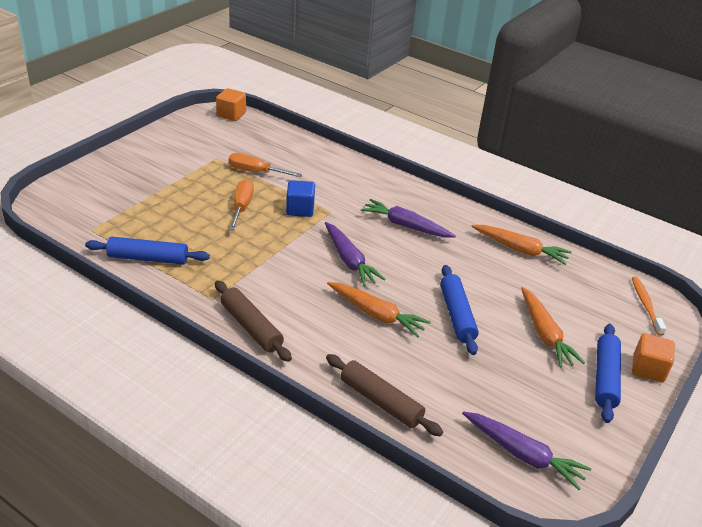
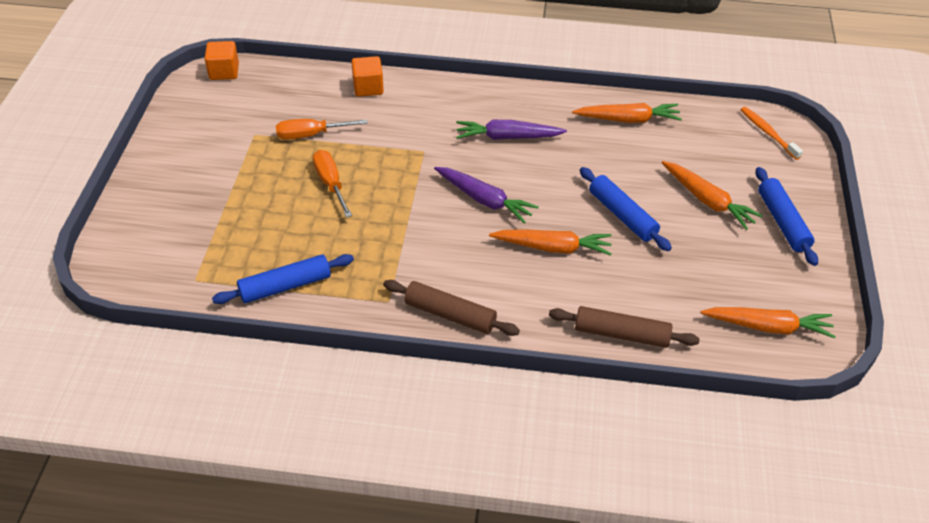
camera: 25 degrees left, 10 degrees up
(300, 209) = (392, 161): blue cube -> none
(523, 455) = (768, 327): purple carrot -> orange carrot
(648, 369) = (809, 197): orange cube -> orange cube (368, 88)

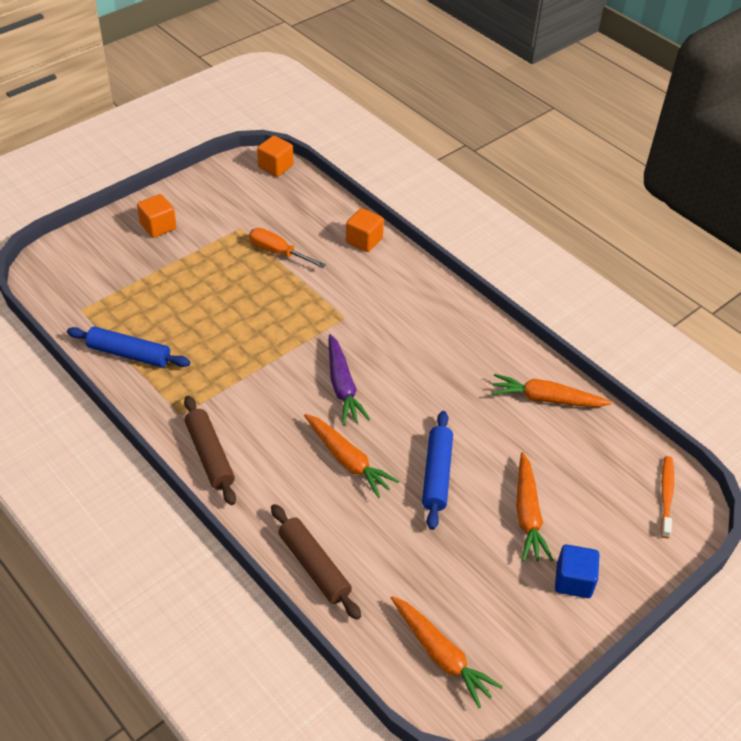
camera: 40 degrees right, 0 degrees up
(179, 174) = (158, 226): none -> orange cube
(331, 184) = (247, 299): orange screwdriver -> none
(507, 137) = (423, 348): purple carrot -> none
(628, 119) = (546, 399): orange carrot -> orange carrot turned 150 degrees clockwise
(782, 222) = (573, 581): blue rolling pin -> blue cube

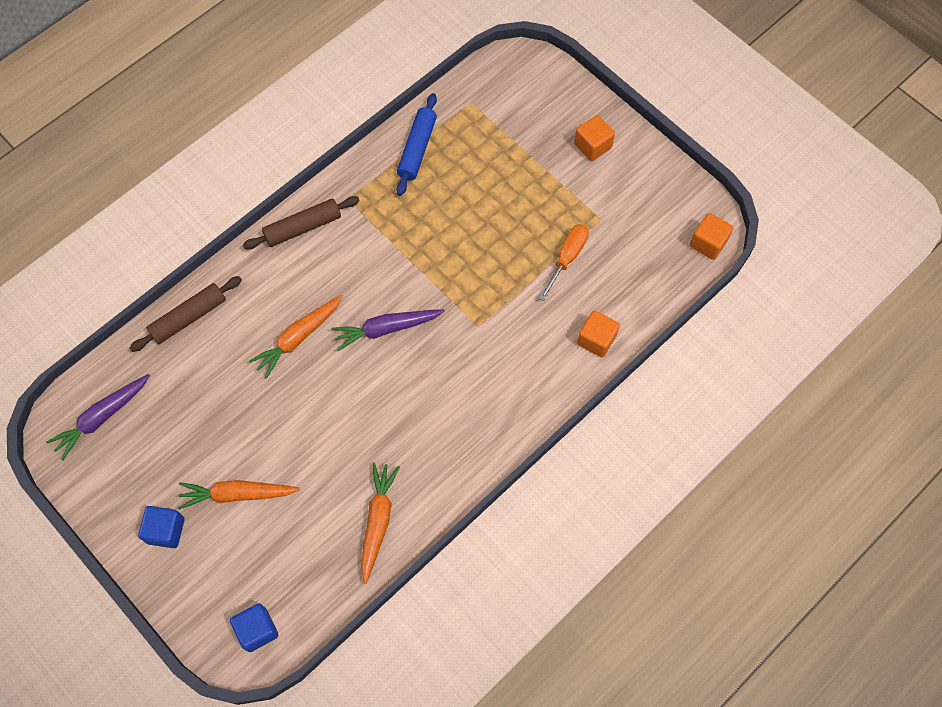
camera: 90 degrees right, 20 degrees up
(437, 474) = (282, 414): blue rolling pin -> none
(441, 655) = (102, 417): orange carrot -> purple carrot
(666, 495) = (257, 630): orange toothbrush -> blue cube

